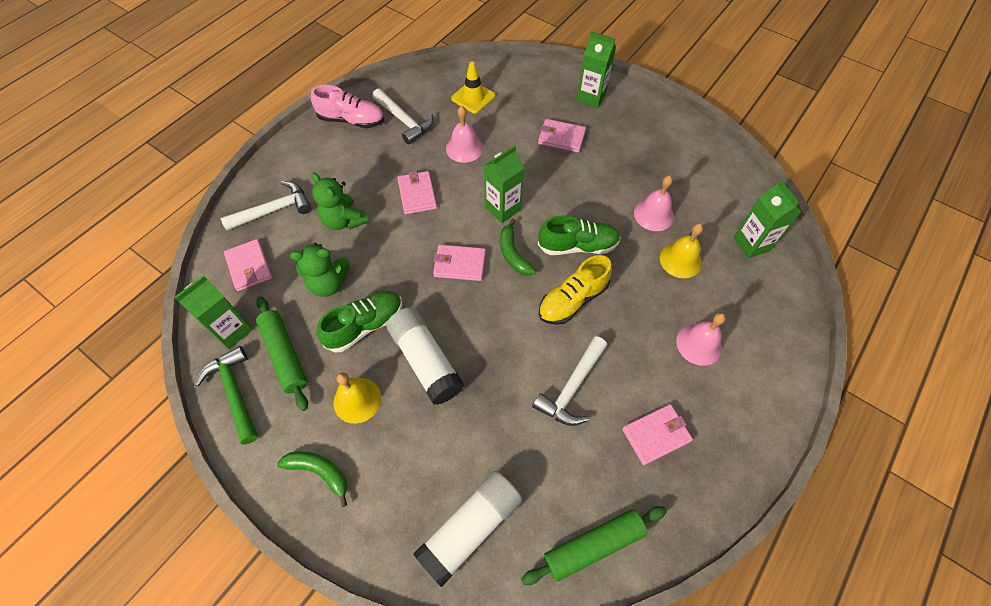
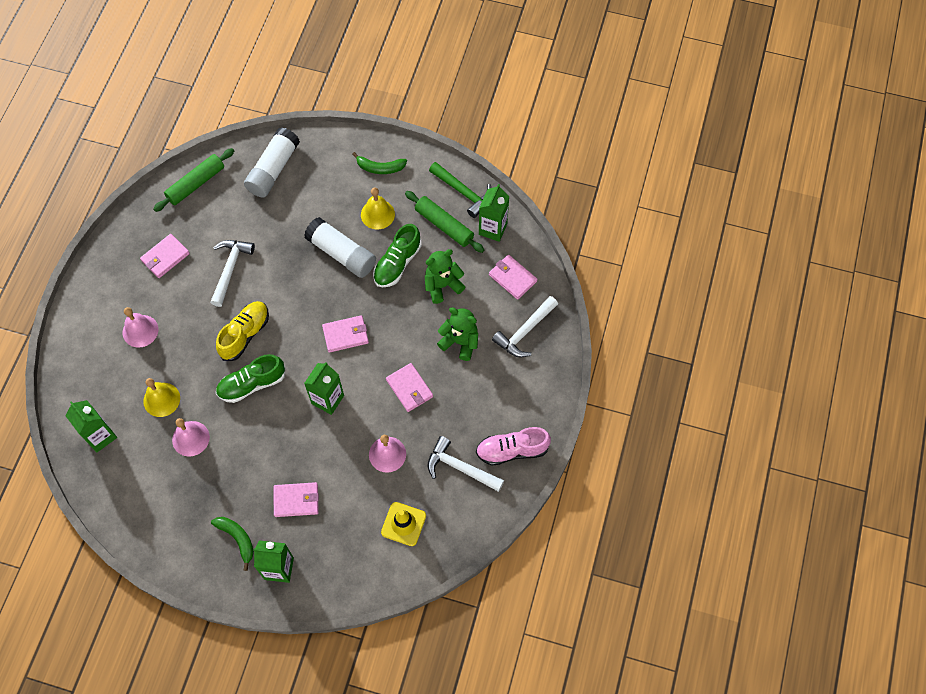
camera: 160 degrees right, 5 degrees up
(513, 253) = (305, 359): green banana -> green banana (237, 539)

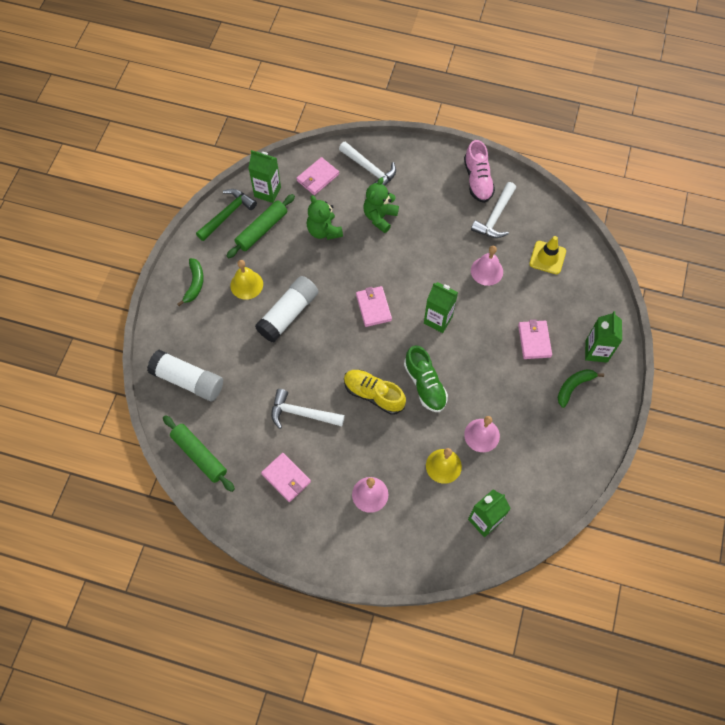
camera: 90 degrees left, 0 degrees up
(397, 263) = (300, 267): green shoe -> none
(409, 388) = (425, 255): pink wallet -> none

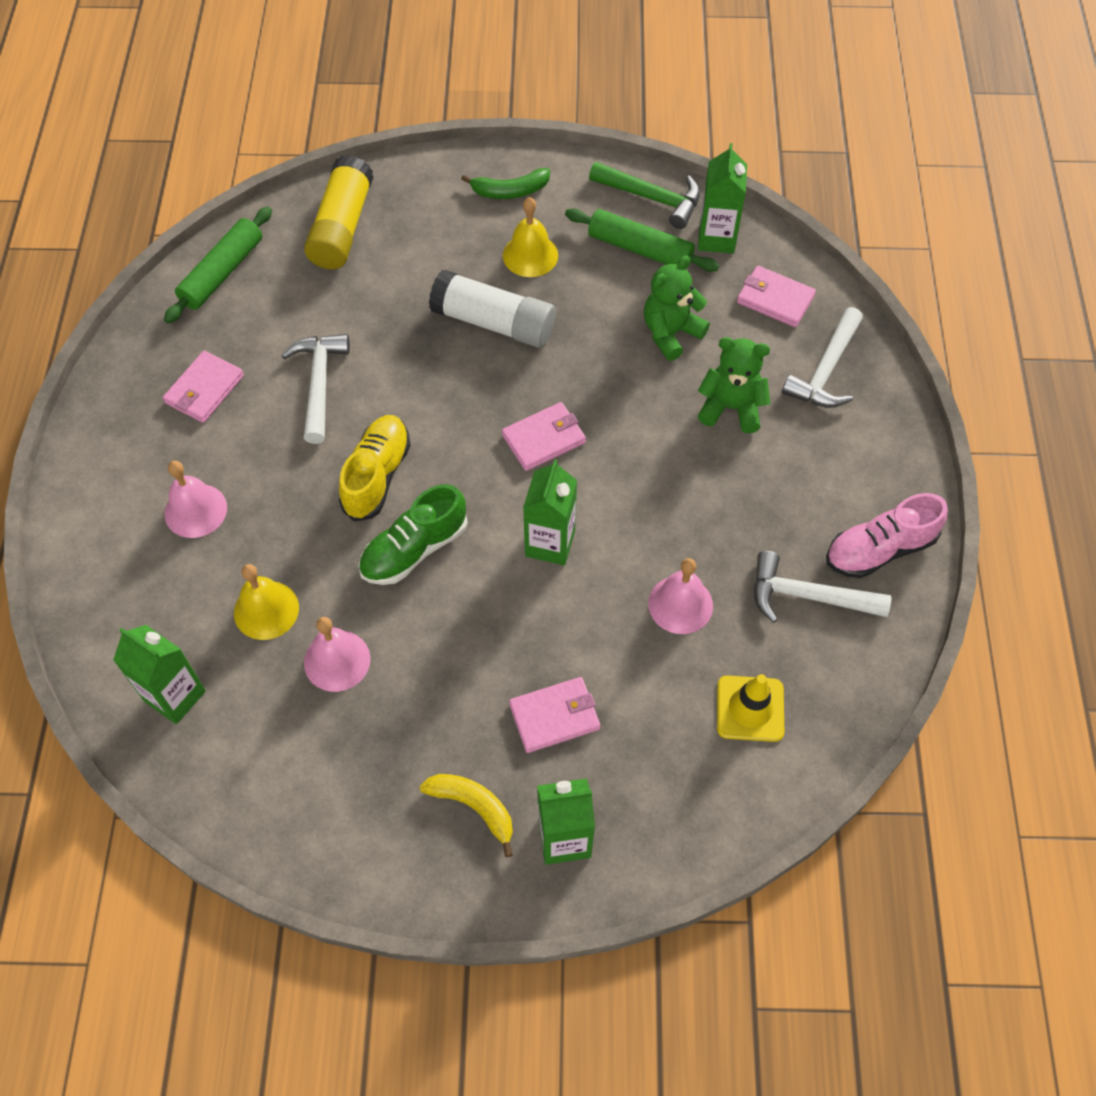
camera: 75 degrees right, 5 degrees down
(188, 380) = (342, 227): white glue stick -> yellow glue stick
(574, 386) = (474, 807): green banana -> yellow banana

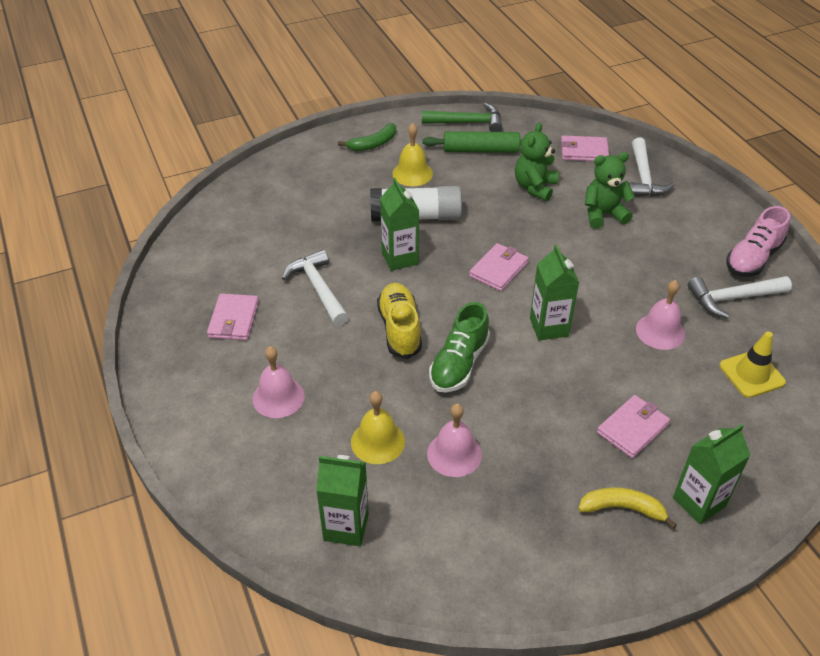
camera: 25 degrees left, 15 degrees down
(222, 272) = (199, 246): green rolling pin -> none
(342, 227) = (271, 195): yellow glue stick -> none
(716, 238) = (523, 131): green carton -> green carton (400, 258)

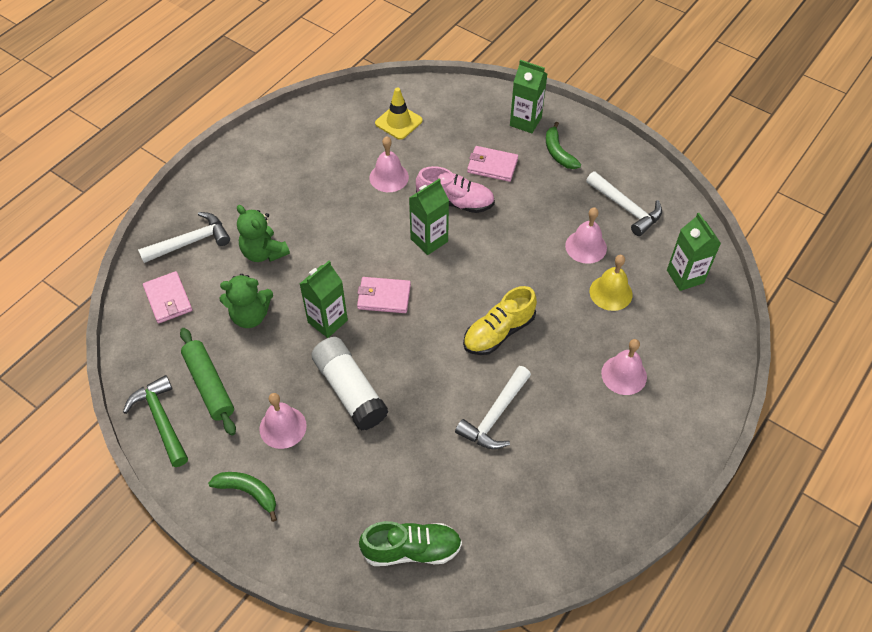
camera: 120 degrees left, 10 degrees up
(233, 319) = (576, 459): pink wallet -> none
(400, 258) = (416, 374): green carton -> green carton (327, 321)
(412, 173) = (283, 427): yellow bell -> pink bell
(459, 363) = (506, 278): green shoe -> green shoe (411, 550)
(623, 508) = (558, 152): yellow banana -> green banana
(733, 298) = (325, 148): white hammer -> white hammer (626, 208)
(753, 258) = (268, 147): pink shoe -> pink shoe (455, 202)

